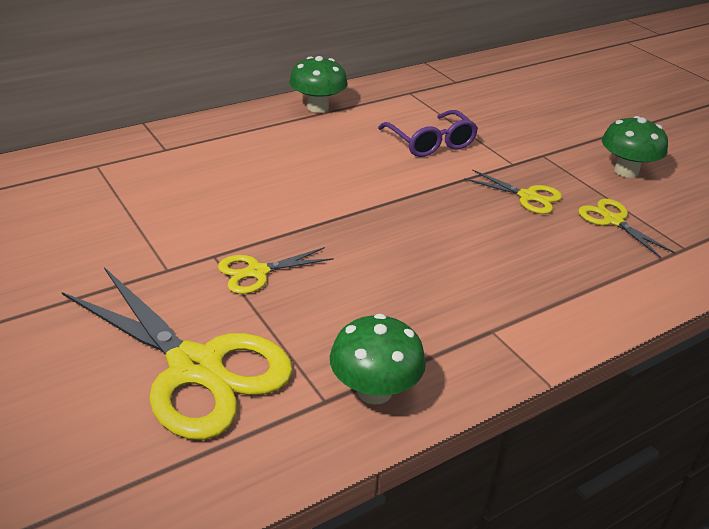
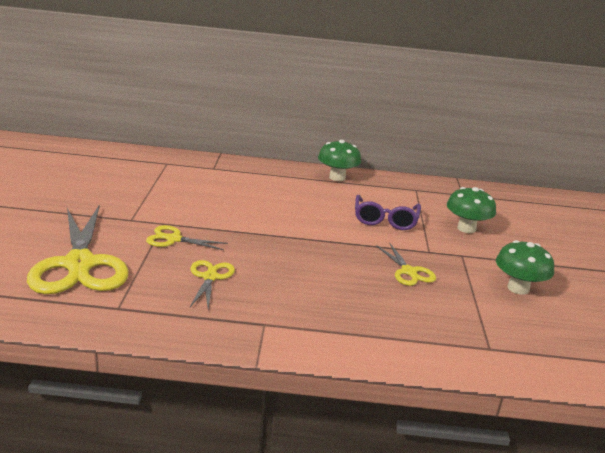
camera: 35 degrees right, 10 degrees down
(374, 391) = (149, 316): green mushroom -> green mushroom (466, 228)
(613, 220) = (454, 309): yellow scissors -> yellow scissors (210, 277)

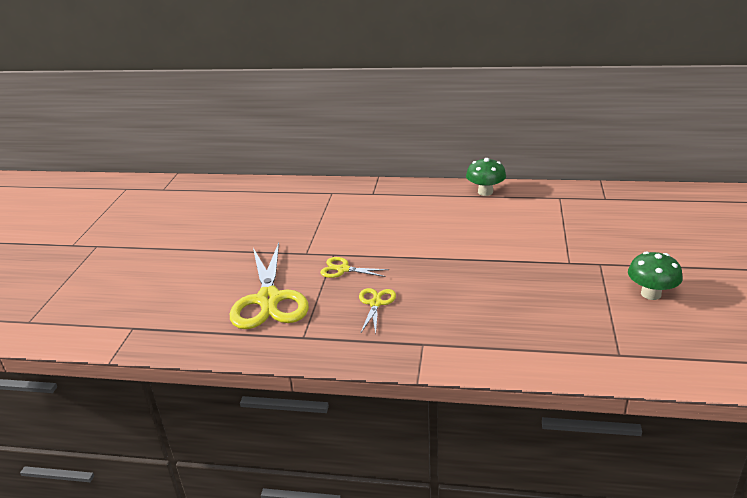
camera: 10 degrees right, 5 degrees up
(385, 220) = (529, 233): purple glasses -> none
(409, 272) = (549, 285): yellow scissors -> none
(466, 228) = (606, 235): green mushroom -> none

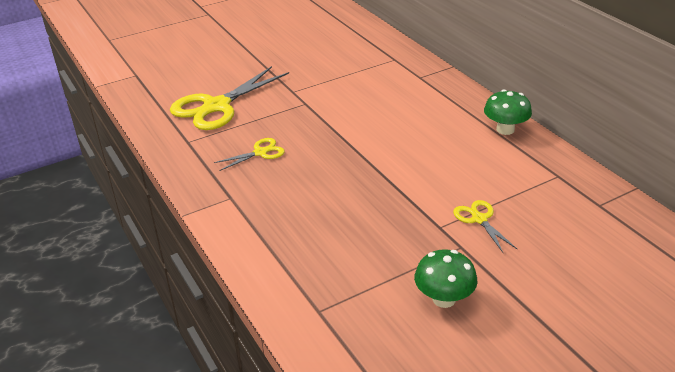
camera: 50 degrees right, 5 degrees up
(343, 269) = (289, 117): yellow scissors -> yellow scissors (479, 219)

